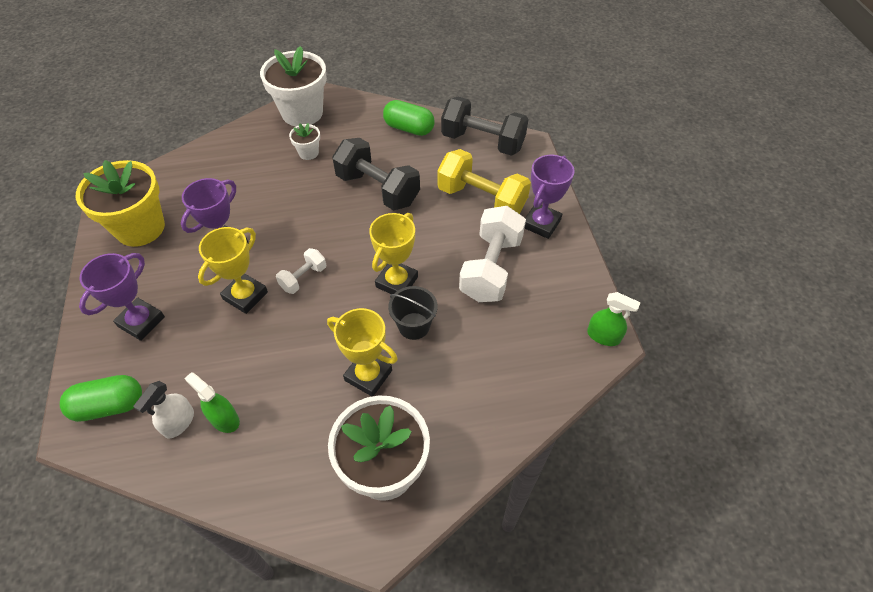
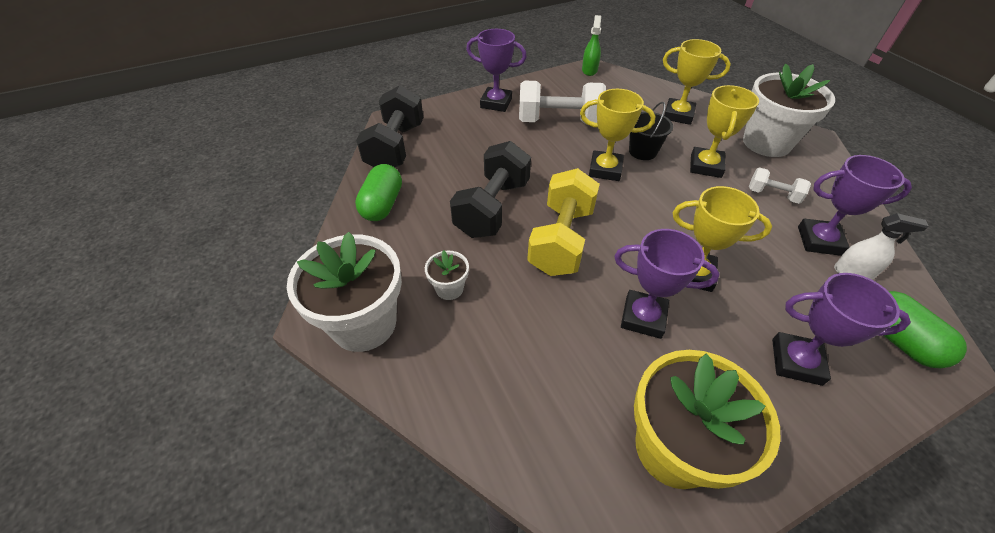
camera: 105 degrees left, 5 degrees down
(224, 419) = (819, 241): green spray bottle -> purple trophy
(303, 278) = (641, 233): white dumbbell -> white dumbbell (772, 195)
(472, 395) = (678, 115): none -> yellow trophy
(481, 200) = (480, 137): yellow dumbbell -> yellow dumbbell (561, 240)

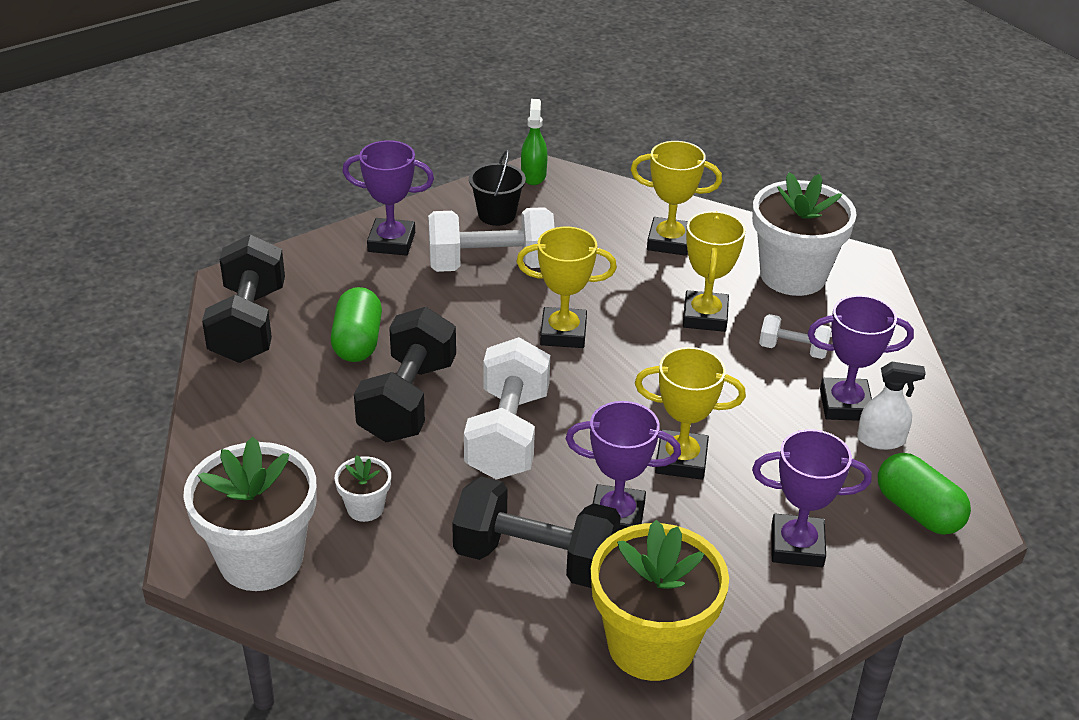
camera: 10 degrees left, 10 degrees down
(382, 204) = (249, 409): green capsule -> green capsule (357, 342)
(561, 240) = (507, 434): yellow dumbbell -> white dumbbell
(576, 348) = (535, 559): none -> black dumbbell
(642, 151) = (616, 302): black bucket -> black bucket (497, 214)

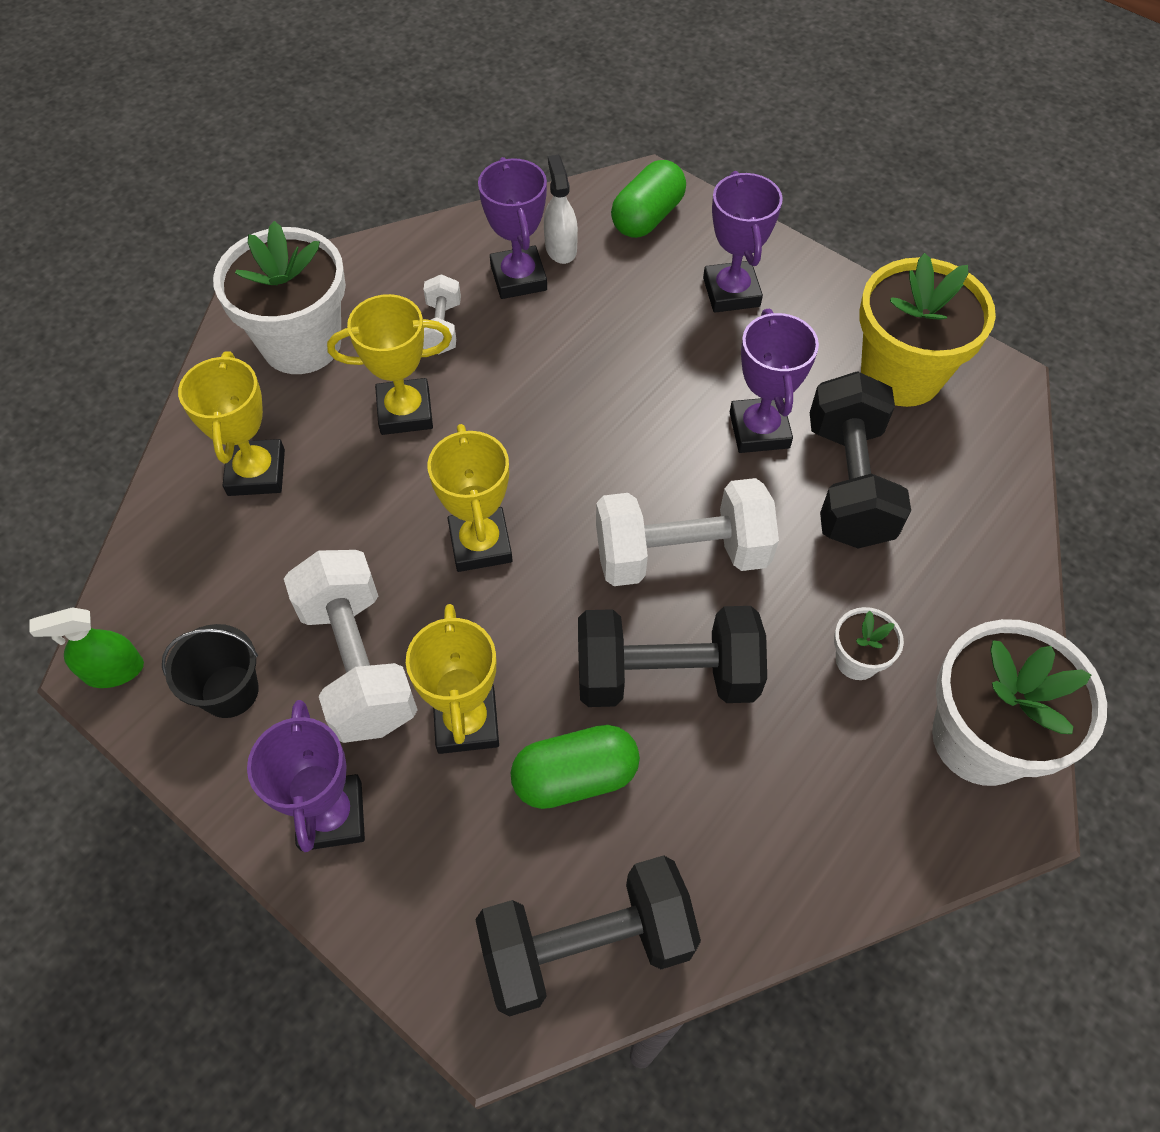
camera: 105 degrees left, 20 degrees up
(681, 460) = (655, 393): yellow trophy -> yellow trophy (466, 722)

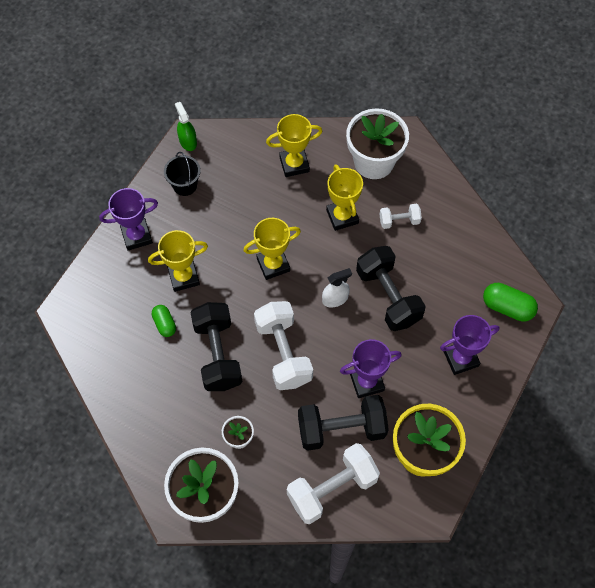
camera: 80 degrees right, 5 degrees up
(358, 663) = (205, 229): white dumbbell -> white dumbbell (332, 489)
(518, 278) = (443, 250): purple trophy -> none
(561, 248) = (470, 267): white spray bottle -> white spray bottle (335, 299)
(575, 777) = (164, 324): green capsule -> green capsule, size x0.63
(587, 945) = (95, 340): black dumbbell -> black dumbbell (388, 296)

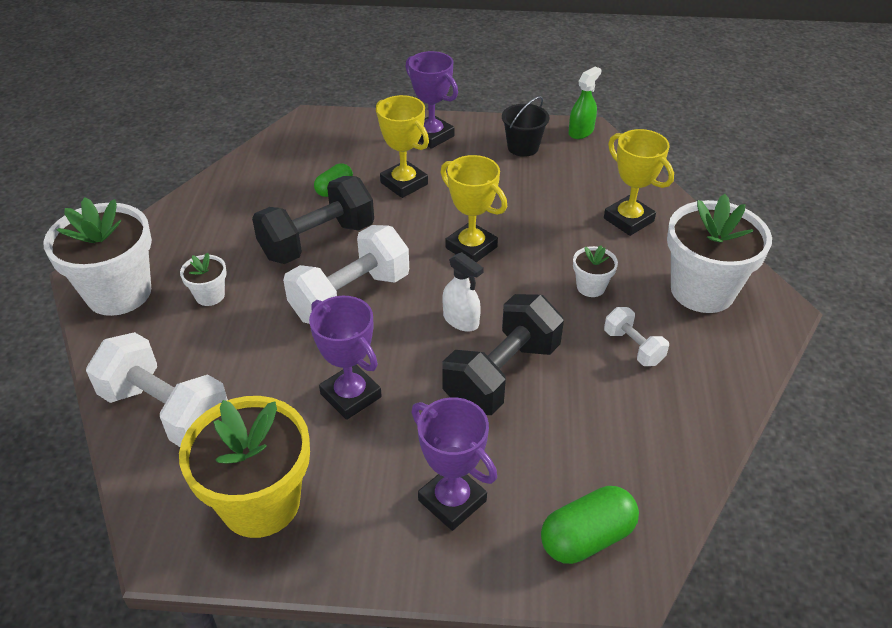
camera: 65 degrees right, 20 degrees down
(341, 429) = (264, 391): black dumbbell -> none
(342, 216) = (591, 287): yellow trophy -> white flower pot
(507, 307) = (587, 538): green capsule -> green capsule turned 60 degrees clockwise

